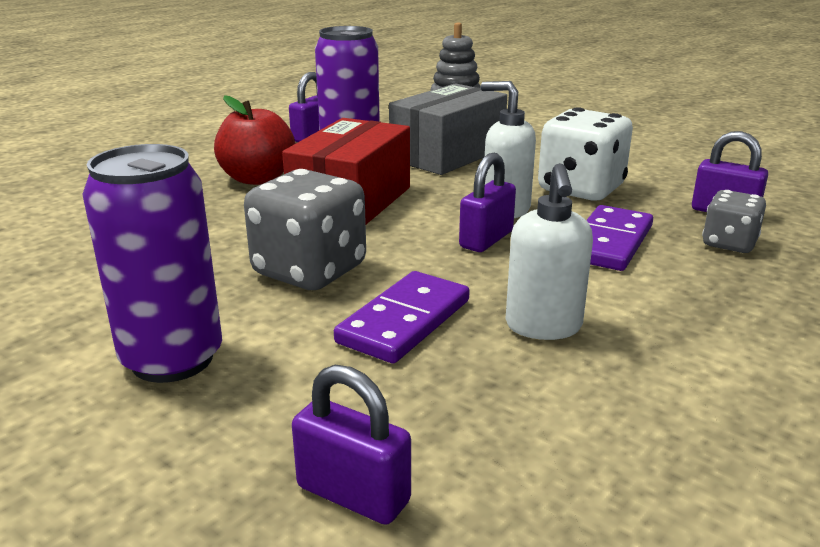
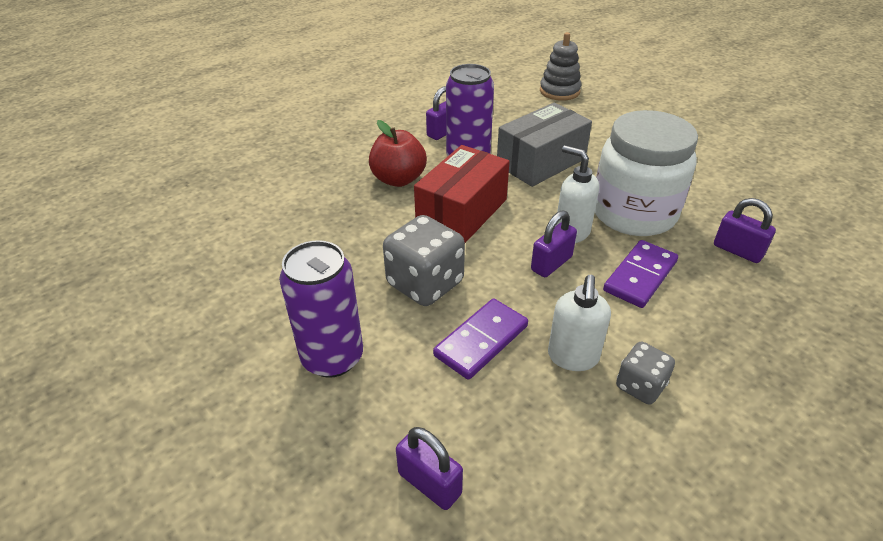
camera: 10 degrees right, 15 degrees up
(580, 189) = (633, 213): white dice -> white jar
(729, 244) = (730, 287): grey dice -> grey dice (640, 386)

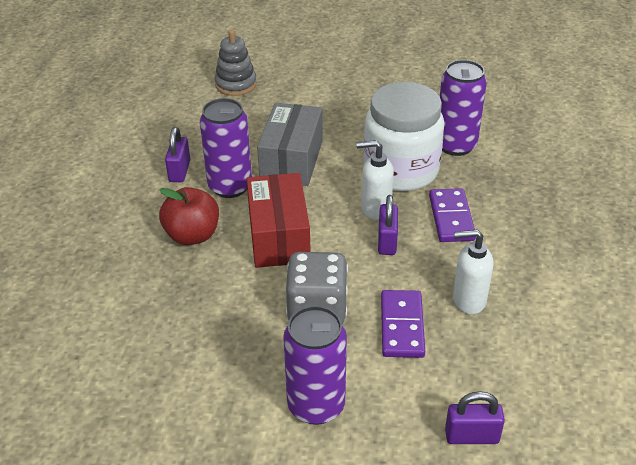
camera: 40 degrees left, 0 degrees up
(573, 357) = (468, 300): white soap dispenser -> white soap dispenser turned 120 degrees clockwise
(640, 386) = (522, 293): grey dice -> none
(717, 217) = (455, 145): none -> purple can
(737, 250) = (489, 165): purple padlock -> none

